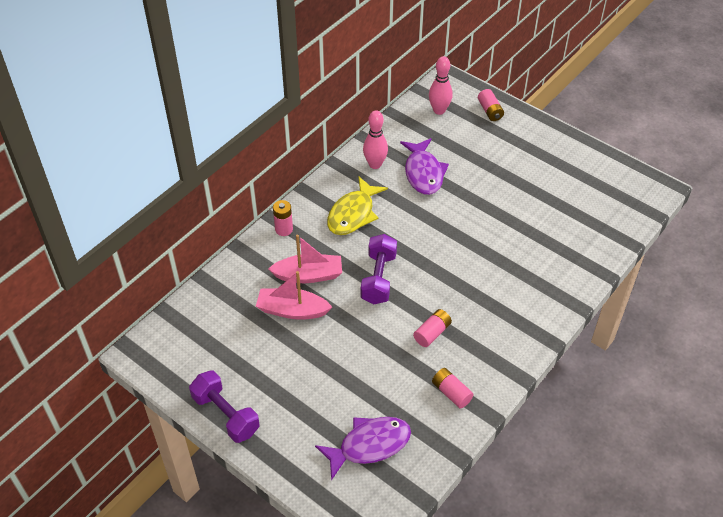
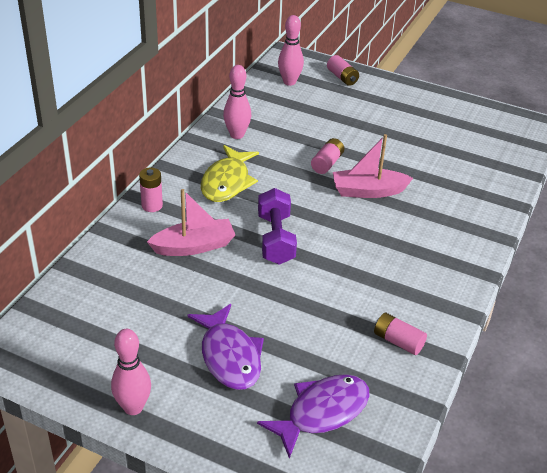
camera: 15 degrees left, 10 degrees down
(226, 414) = (133, 407): purple dumbbell -> pink bowling pin
(292, 310) = (185, 284): pink boat -> pink boat (368, 191)
(423, 173) = (292, 137): purple fish -> purple fish (229, 356)
(432, 333) = (354, 284): pink battery -> pink battery (327, 163)

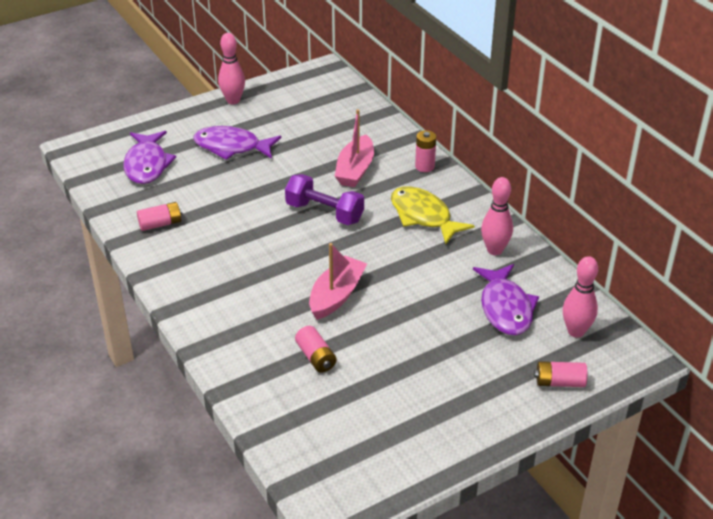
camera: 125 degrees right, 0 degrees up
(296, 113) = (505, 308): none -> purple fish
(327, 163) = (401, 289): pink battery -> pink battery (316, 357)

